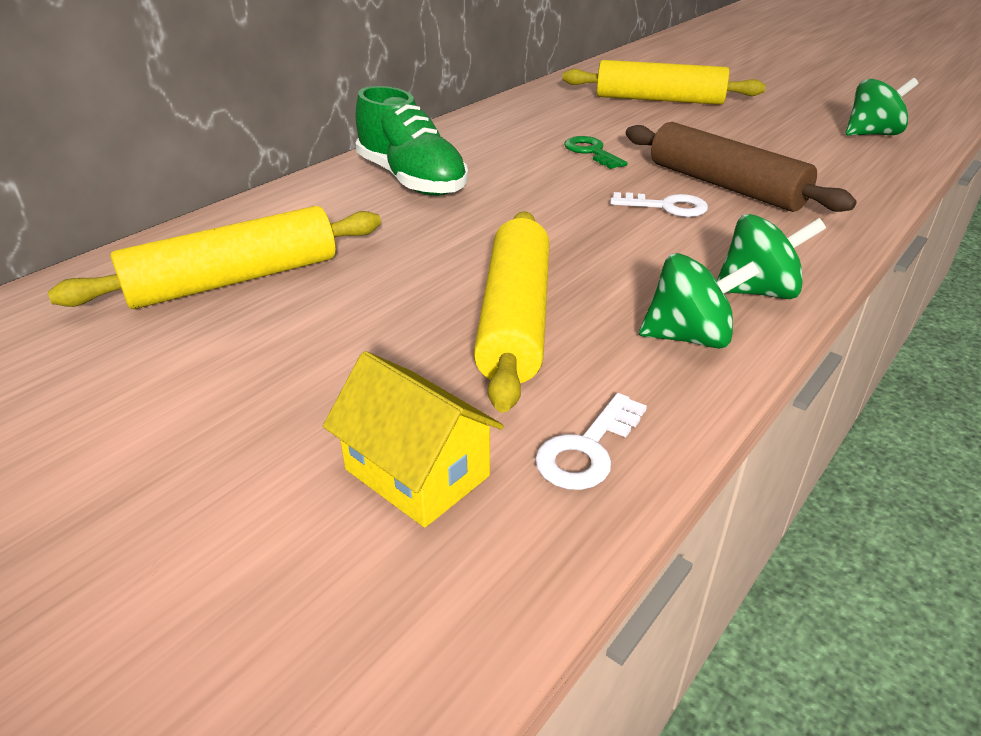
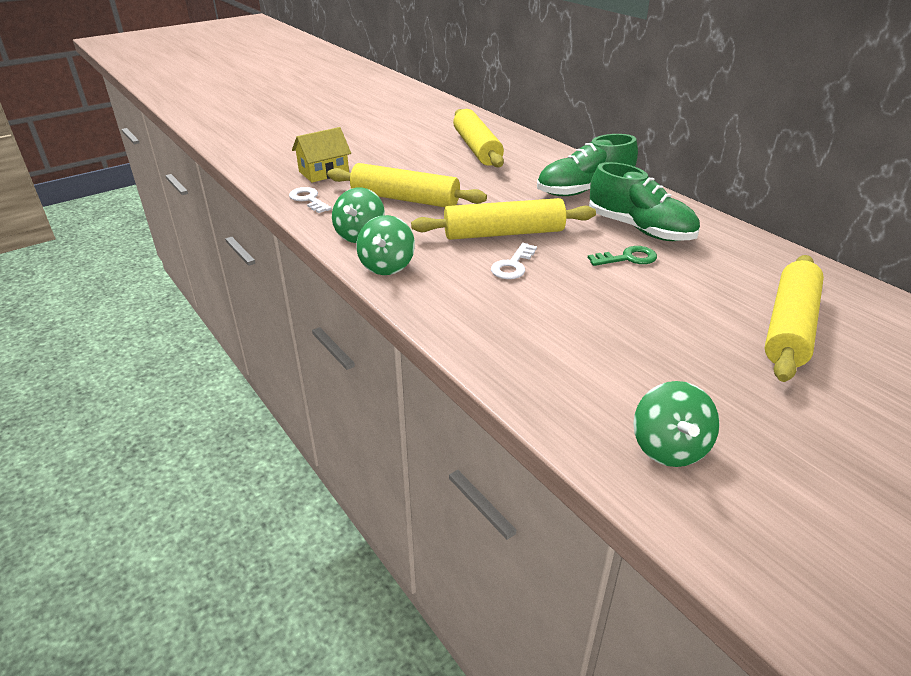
camera: 105 degrees right, 0 degrees up
(514, 148) = (640, 229): none -> green shoe
(584, 220) = (503, 233): none -> yellow rolling pin
(724, 186) = (542, 299): brown rolling pin -> none

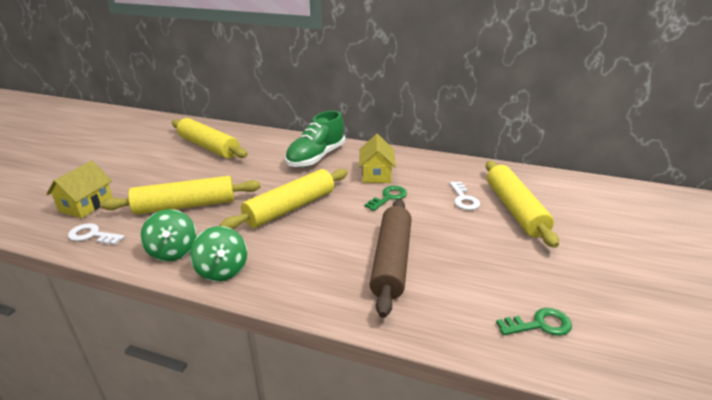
camera: 35 degrees left, 5 degrees down
(513, 265) = (320, 231): white key -> white key (464, 199)
(561, 320) = (391, 261): none -> brown rolling pin
(640, 229) = (376, 174): green shoe -> yellow house
(669, 448) = (540, 324): green spinning top -> green key

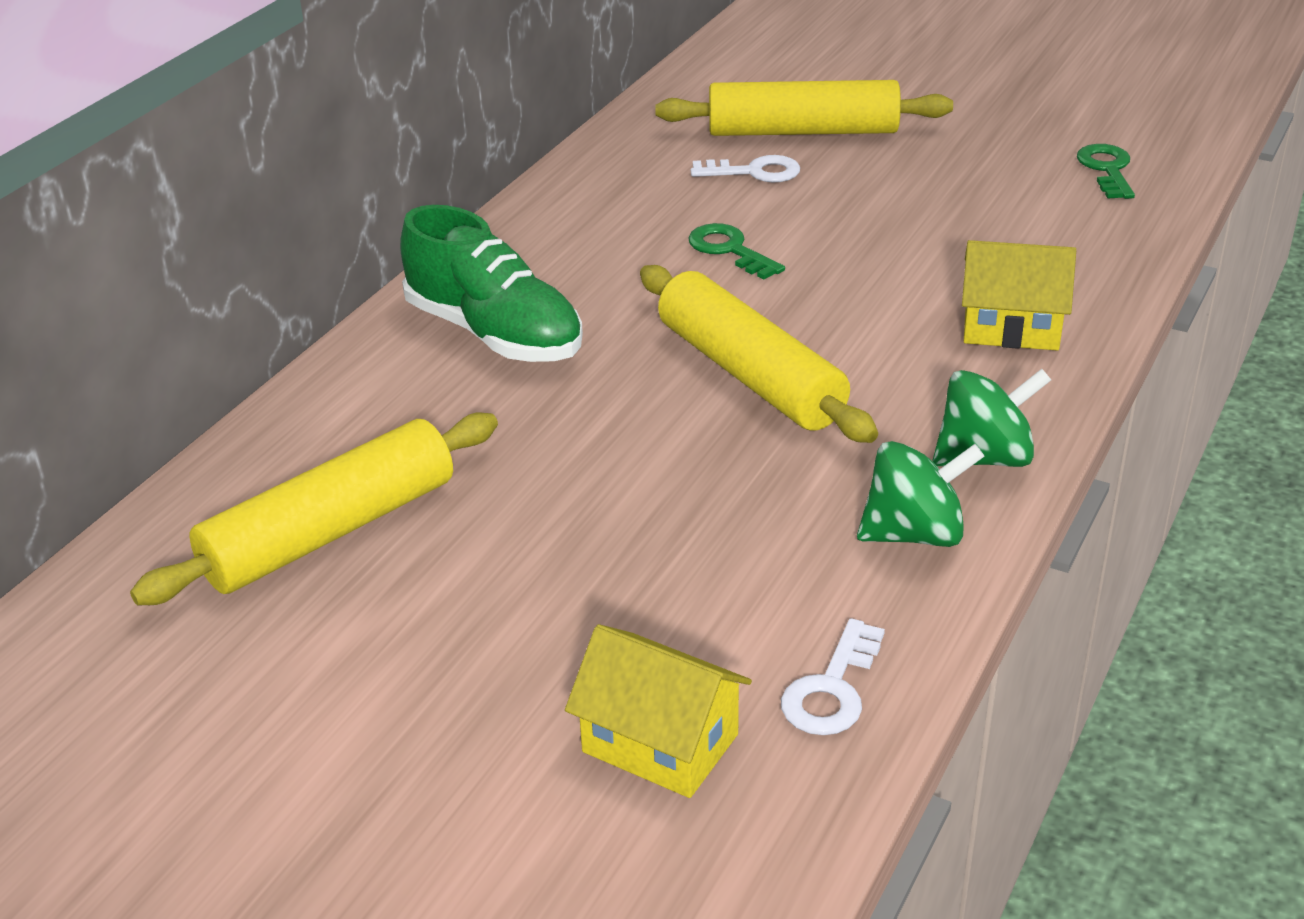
camera: 80 degrees left, 5 degrees up
(186, 205) = (705, 538): yellow rolling pin -> none
(376, 174) = (618, 256): yellow house -> yellow house (1011, 327)
(391, 261) = (956, 267): brown rolling pin -> none

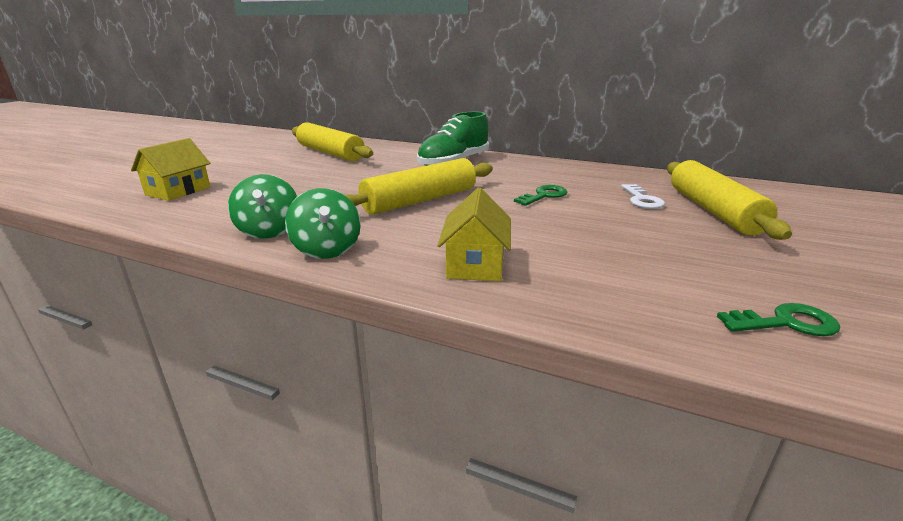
camera: 85 degrees right, 10 degrees down
(832, 689) = (175, 214): white key -> none

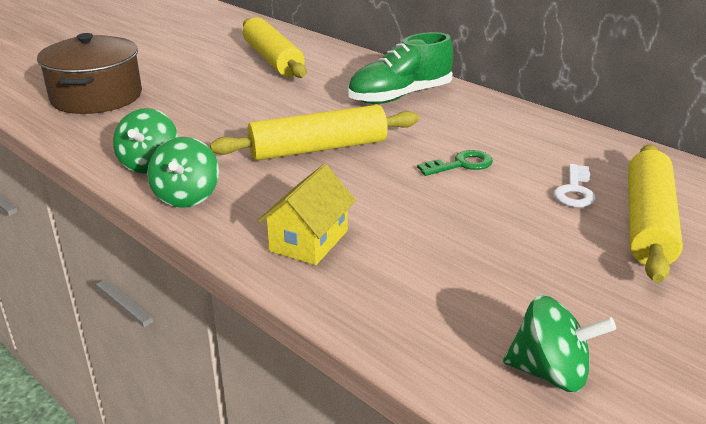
camera: 20 degrees right, 5 degrees up
(178, 191) = (96, 97): yellow house -> brown pot
(786, 323) = (550, 373): green key -> green spinning top

